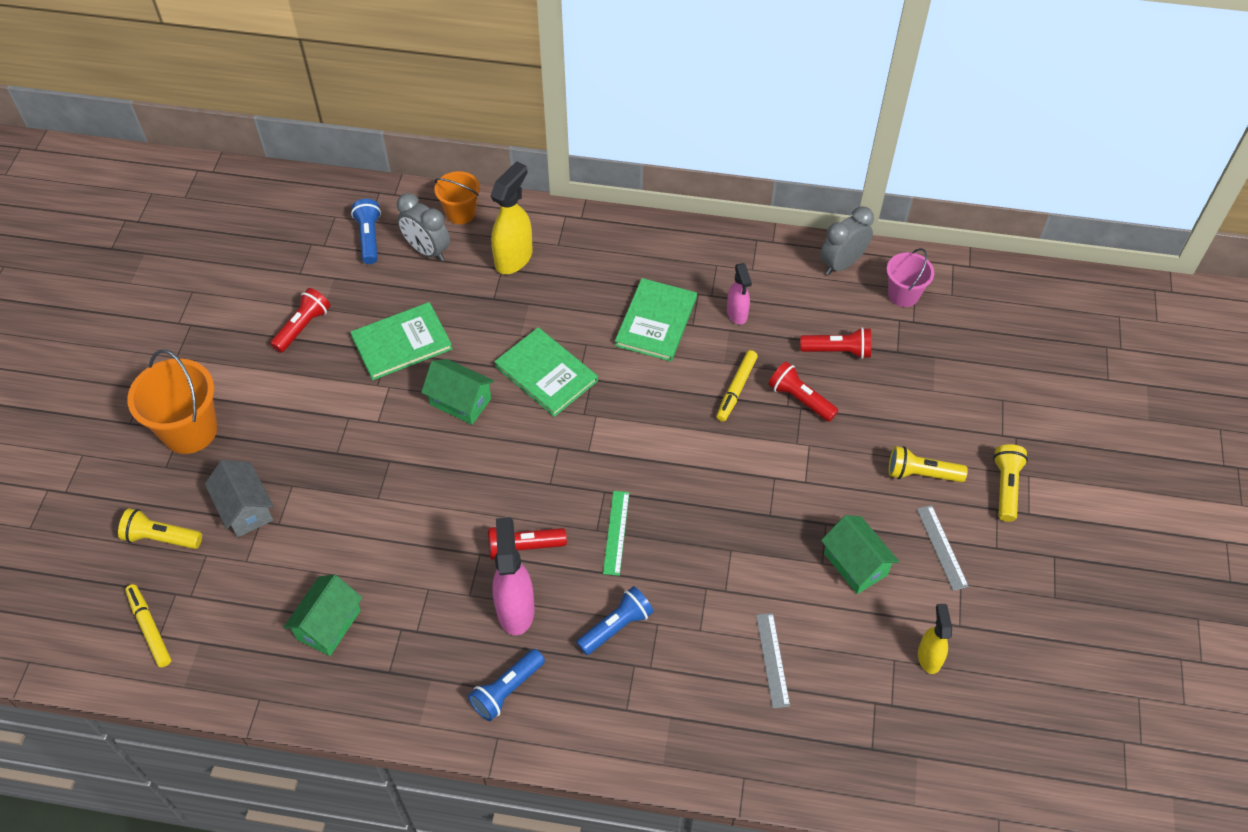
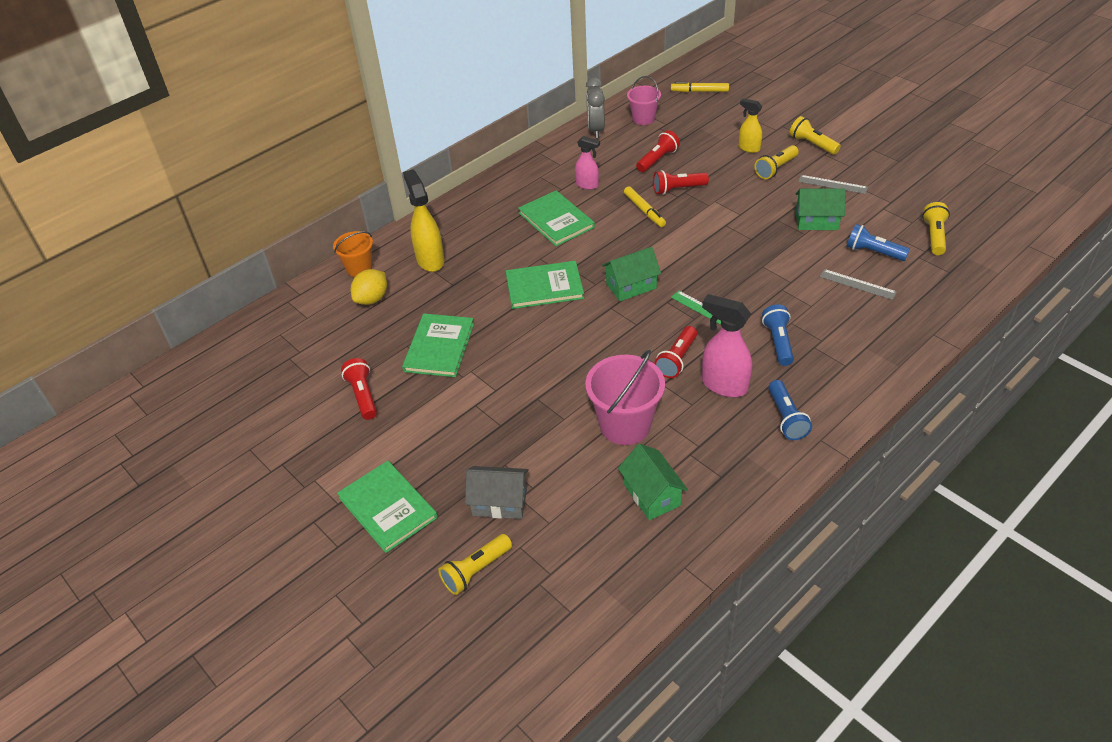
camera: 50 degrees left, 10 degrees down
(149, 628) = (558, 615): yellow marker -> yellow marker (699, 91)
(190, 430) = (388, 507): orange bucket -> green book
(369, 238) = (323, 324): blue flashlight -> blue flashlight (873, 252)
(402, 553) = (625, 425): none -> pink bucket
(427, 250) = (372, 299): grey clock -> yellow lemon
(460, 401) = (524, 339): green house -> green house (631, 286)
(929, 657) = (903, 222): yellow spray bottle -> yellow spray bottle (748, 148)
(929, 703) = (934, 236): none -> yellow flashlight

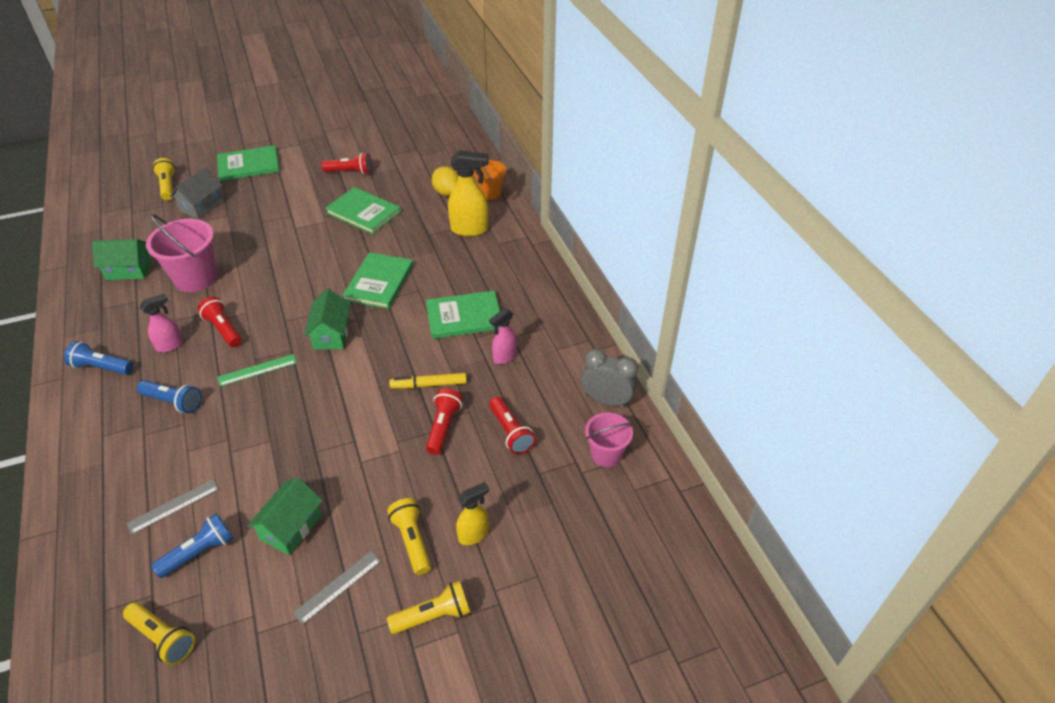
camera: 110 degrees right, 0 degrees up
(699, 91) = (642, 546): yellow marker -> none
(723, 385) = (170, 345): pink spray bottle -> pink spray bottle, size x0.61

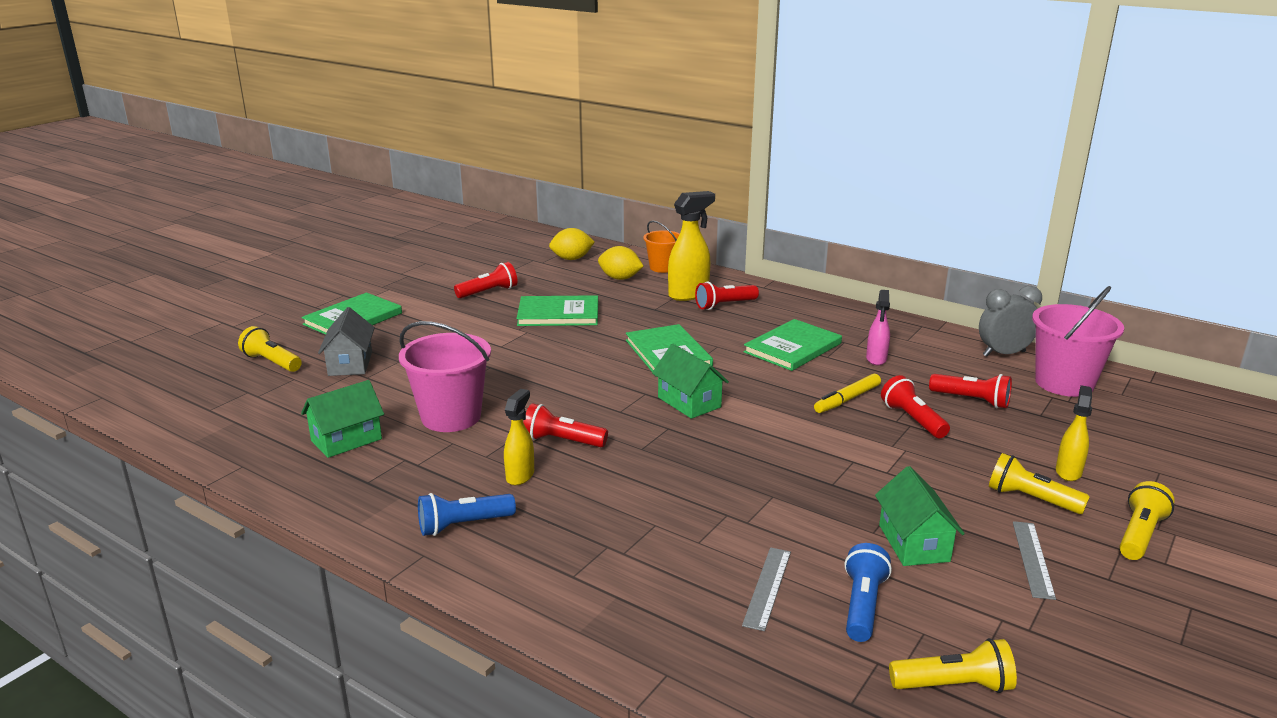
camera: 35 degrees left, 20 degrees down
(170, 345) = (520, 475): pink spray bottle -> yellow spray bottle
(173, 402) = (610, 514): blue flashlight -> none
(257, 370) = (660, 454): green ruler -> none
(442, 158) = (572, 259): none -> yellow lemon
(478, 251) = (724, 305): none -> red flashlight
(606, 454) = (1064, 383): pink bucket -> pink bucket, size x1.64

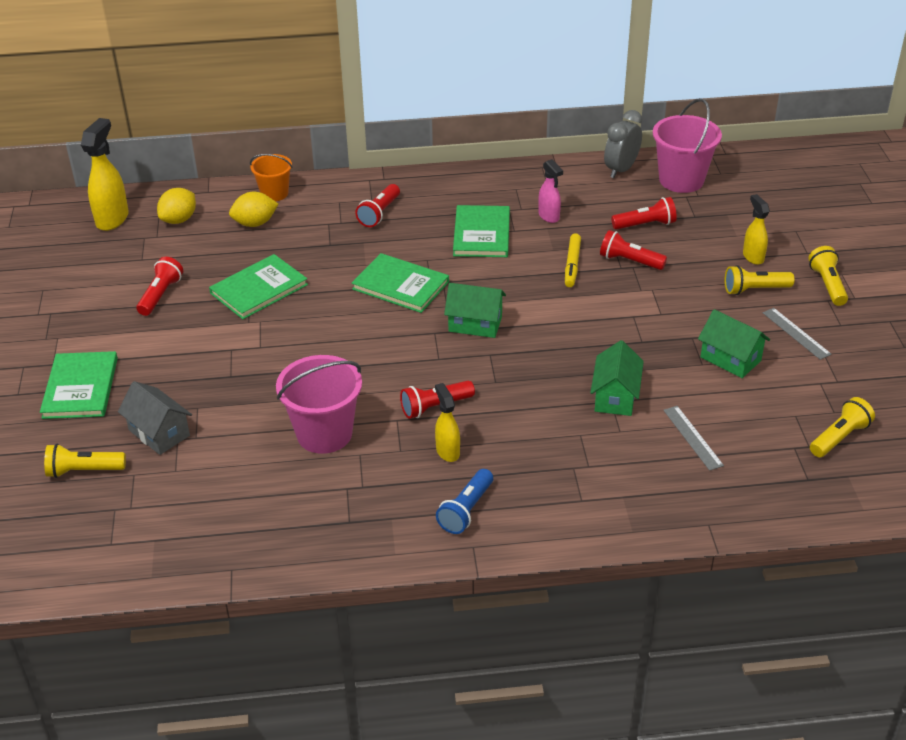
camera: 40 degrees left, 15 degrees up
(346, 440) = (276, 500): green house -> green house (615, 396)
(689, 294) = (336, 215): yellow spray bottle -> yellow spray bottle (112, 219)
(862, 605) = (751, 417): blue flashlight -> none

